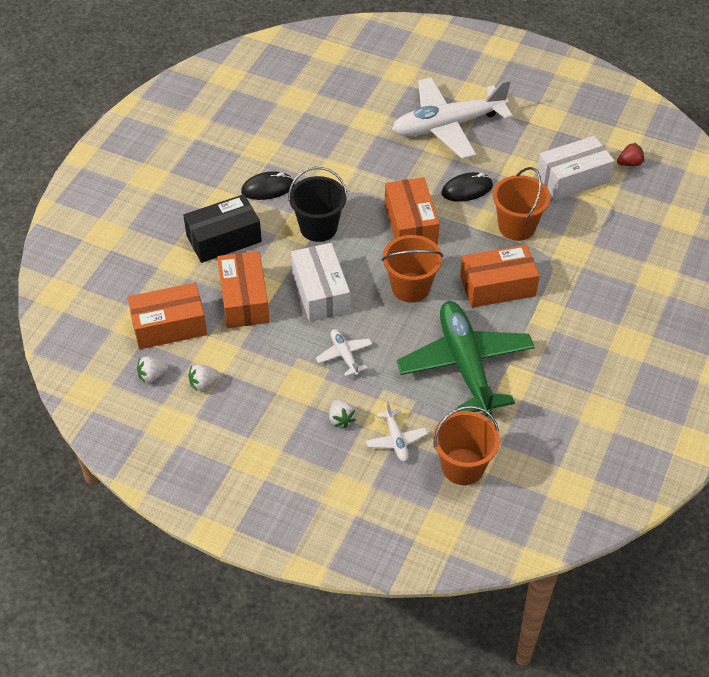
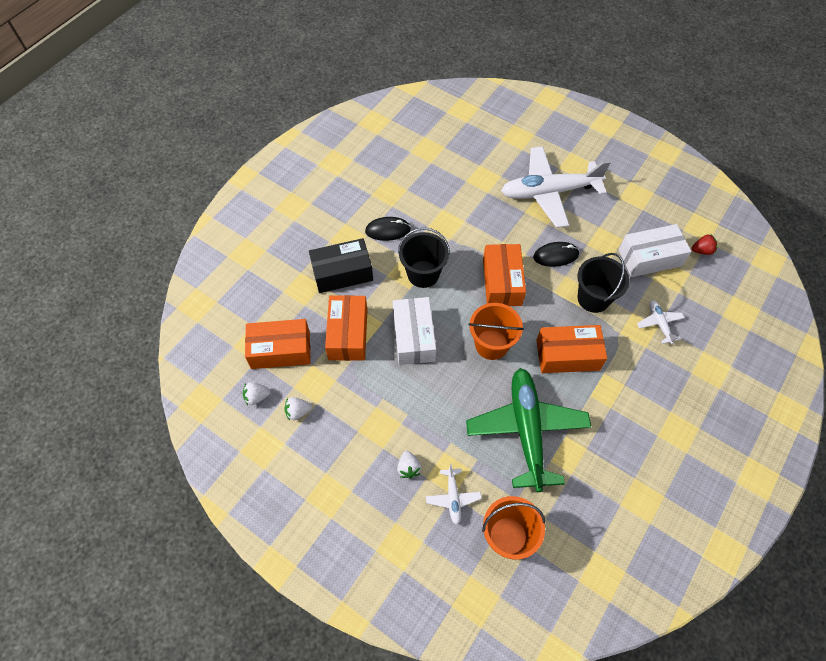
camera: 10 degrees right, 10 degrees up
(344, 355) = (423, 403): white plane -> white plane (659, 323)
(517, 226) = (593, 298): orange bucket -> black bucket

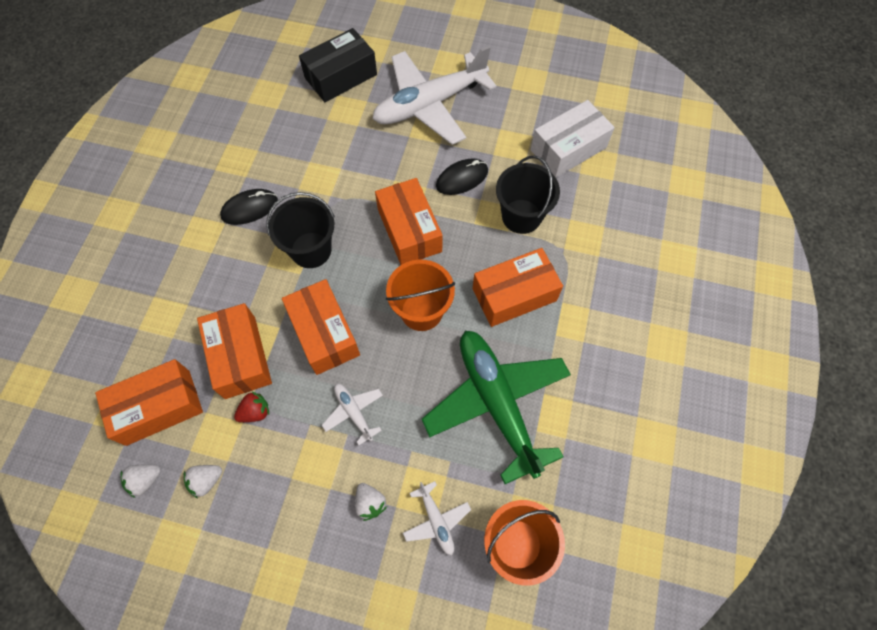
camera: 20 degrees left, 5 degrees up
(342, 273) = (208, 280): black box -> black box (341, 76)
(413, 337) = (324, 333): white box -> orange box
(659, 323) = (604, 223): white plane -> white plane (354, 412)
(702, 250) = (622, 123): red strawberry -> red strawberry (255, 412)

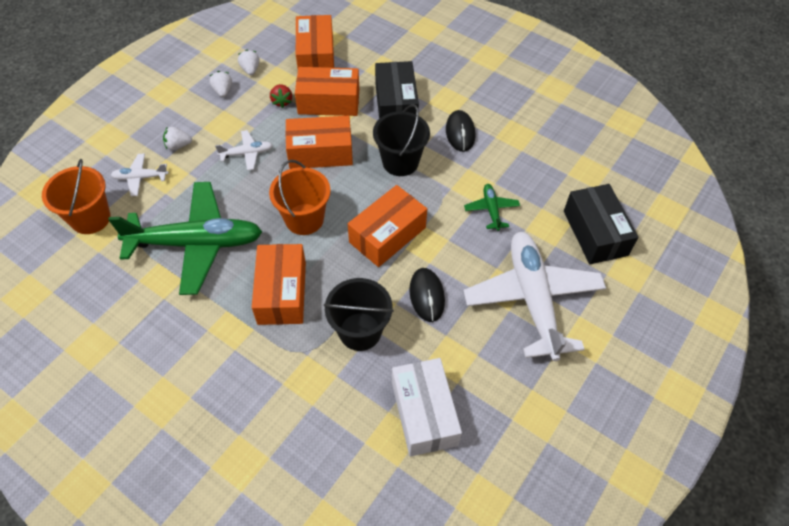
camera: 110 degrees right, 10 degrees down
(145, 480) = (270, 43): white strawberry -> white strawberry (223, 91)
(223, 283) = (396, 104): none -> black box
(344, 156) = (491, 210): none -> green plane
(409, 230) = (387, 235): orange box -> orange box turned 45 degrees counterclockwise

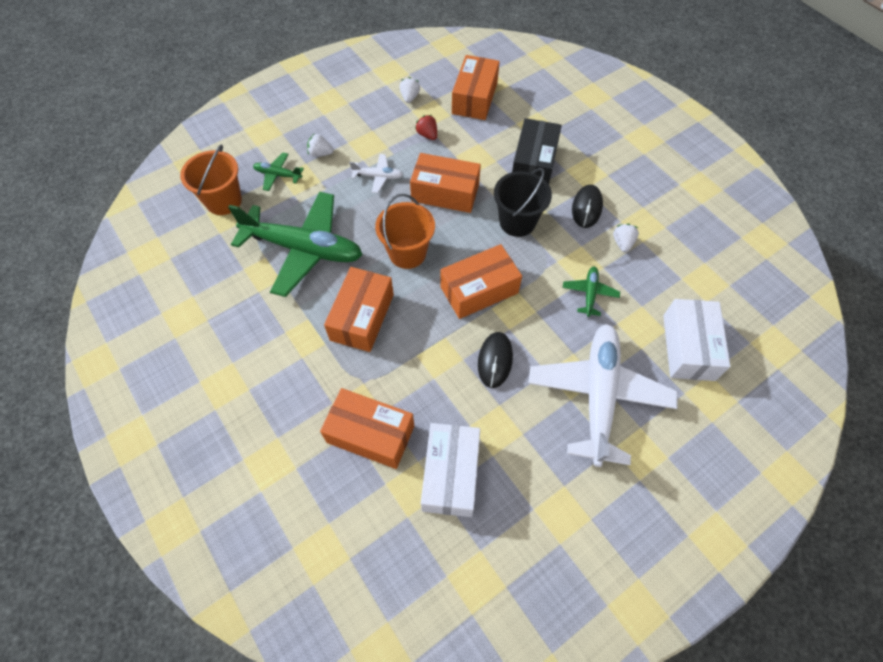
camera: 20 degrees right, 5 degrees up
(140, 178) = (278, 175): white plane -> green plane
(223, 91) = (378, 112): white strawberry -> white strawberry (622, 243)
(282, 101) = (427, 135): red strawberry -> red strawberry turned 135 degrees clockwise
(329, 102) = (470, 146): orange box -> orange box (370, 434)
(360, 331) = (419, 376): black bucket -> none
(595, 233) = (688, 347): black box -> white box

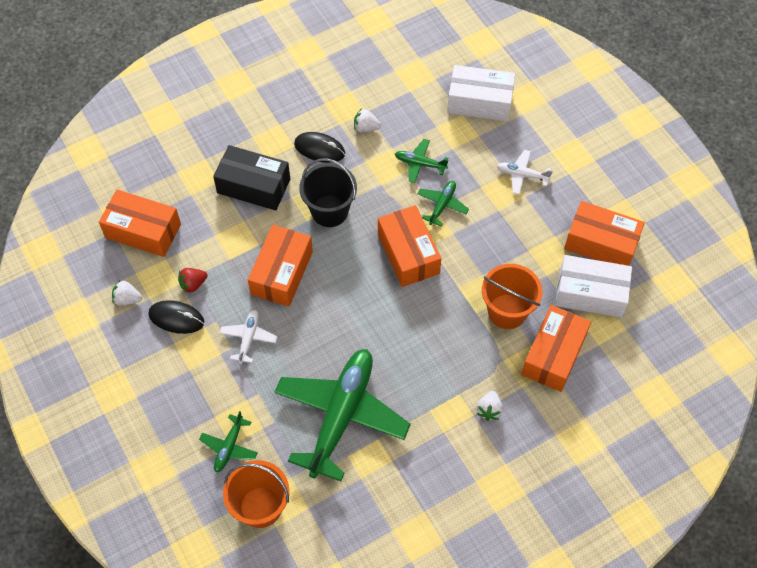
camera: 85 degrees left, 0 degrees up
(320, 154) = (203, 399): white strawberry -> white strawberry (489, 410)
(362, 317) = (431, 359): orange box -> orange box (601, 243)
(407, 253) = (357, 314): orange bucket -> orange bucket (507, 311)
(495, 360) = (485, 248): black mouse -> black mouse (176, 318)
(542, 317) = (442, 205): none -> green plane
(598, 395) = (522, 175): white plane -> white plane, size x0.43

